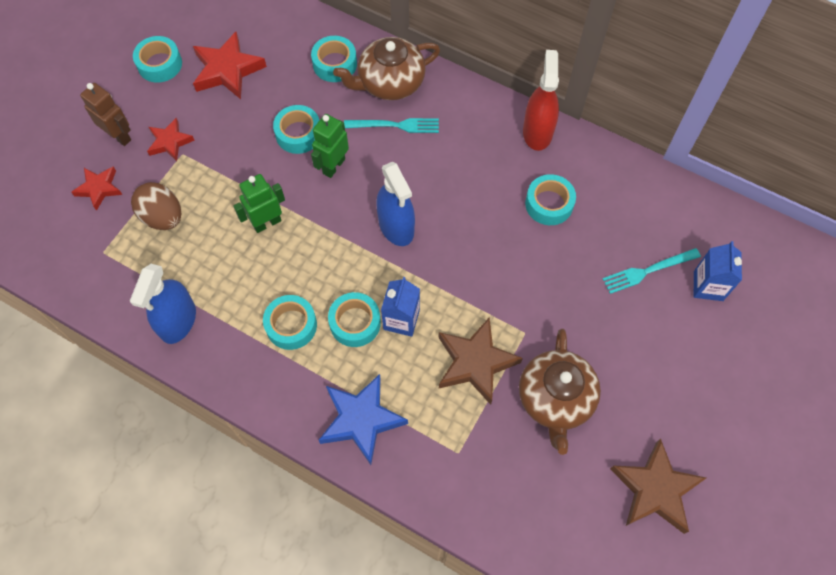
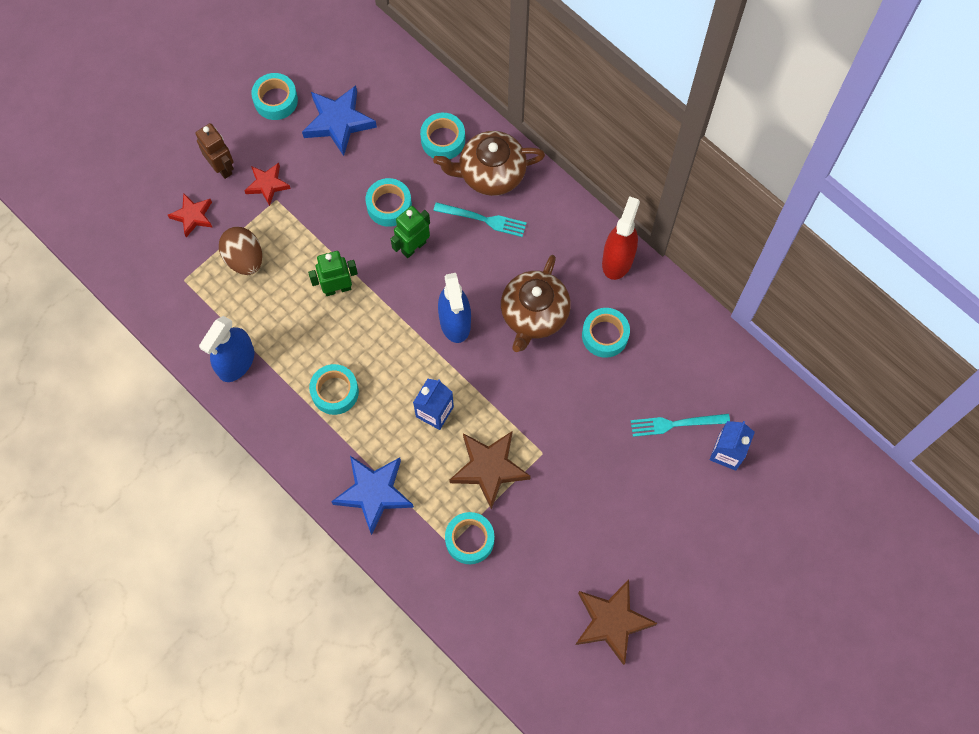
camera: 15 degrees right, 5 degrees up
(227, 70) = (338, 122): red star -> blue star
(355, 323) = (392, 404): turquoise tape -> turquoise tape (469, 540)
(555, 399) = (550, 520): brown teapot -> brown teapot (534, 314)

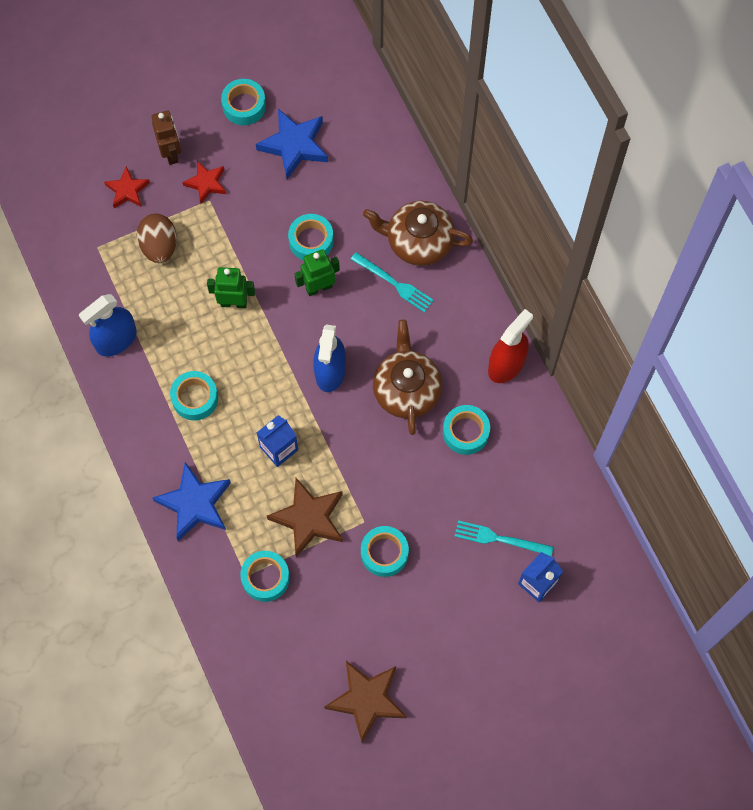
camera: 20 degrees right, 0 degrees up
(443, 140) = (385, 195): turquoise tape -> turquoise tape (384, 553)
(534, 314) = (406, 389): brown teapot -> brown teapot turned 135 degrees clockwise

